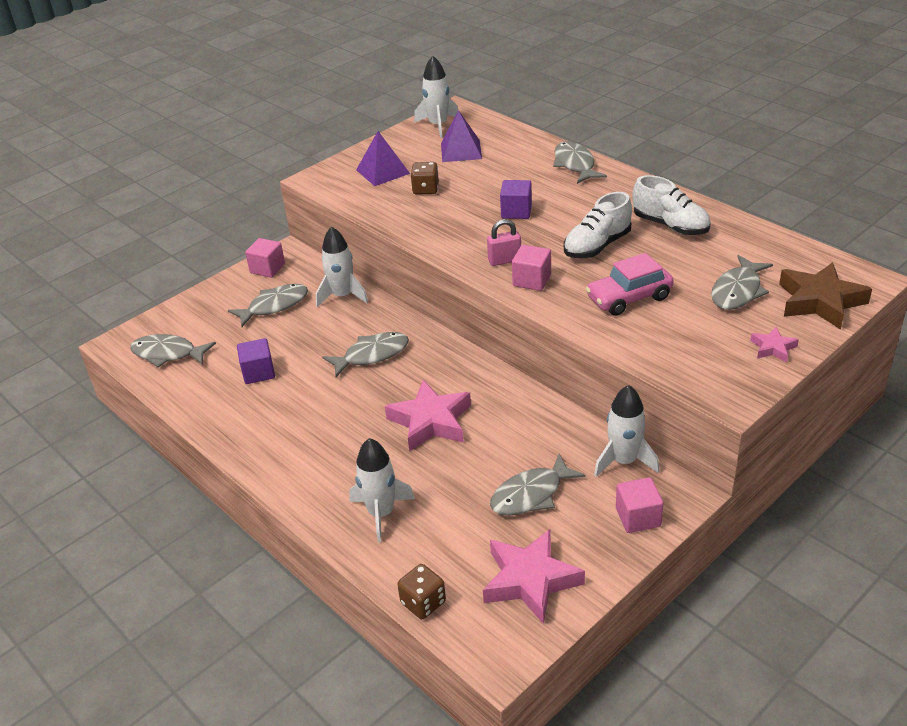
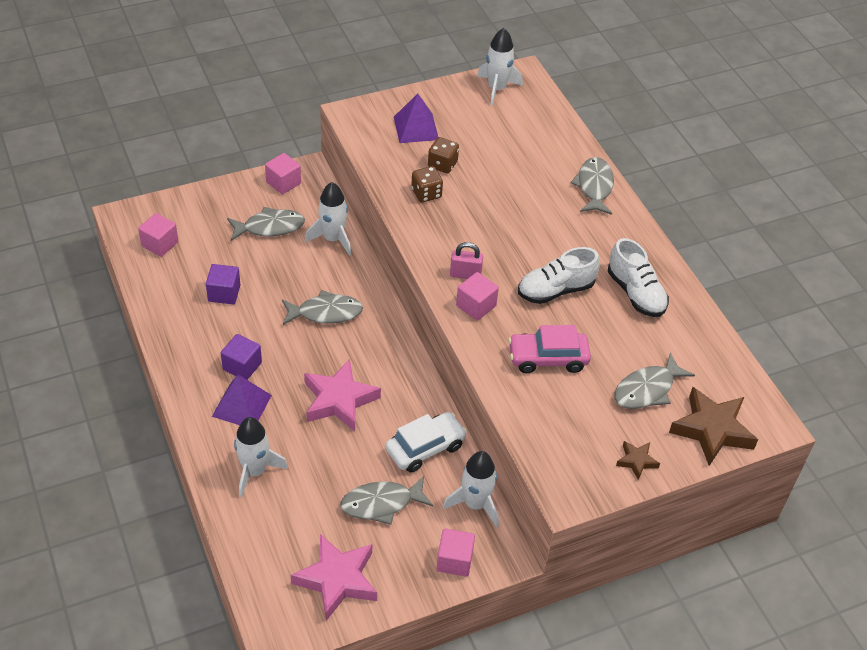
camera: 15 degrees right, 10 degrees up
(168, 354) = (160, 244): grey fish -> pink cube
(423, 602) = (246, 564): brown dice -> brown dice (426, 193)
(461, 151) = (500, 129): purple pyramid -> purple pyramid (242, 405)
(516, 211) = (508, 222): purple cube -> purple cube (242, 366)
(543, 431) = (425, 448): none -> white car
(773, 348) = (636, 461): pink star -> brown star

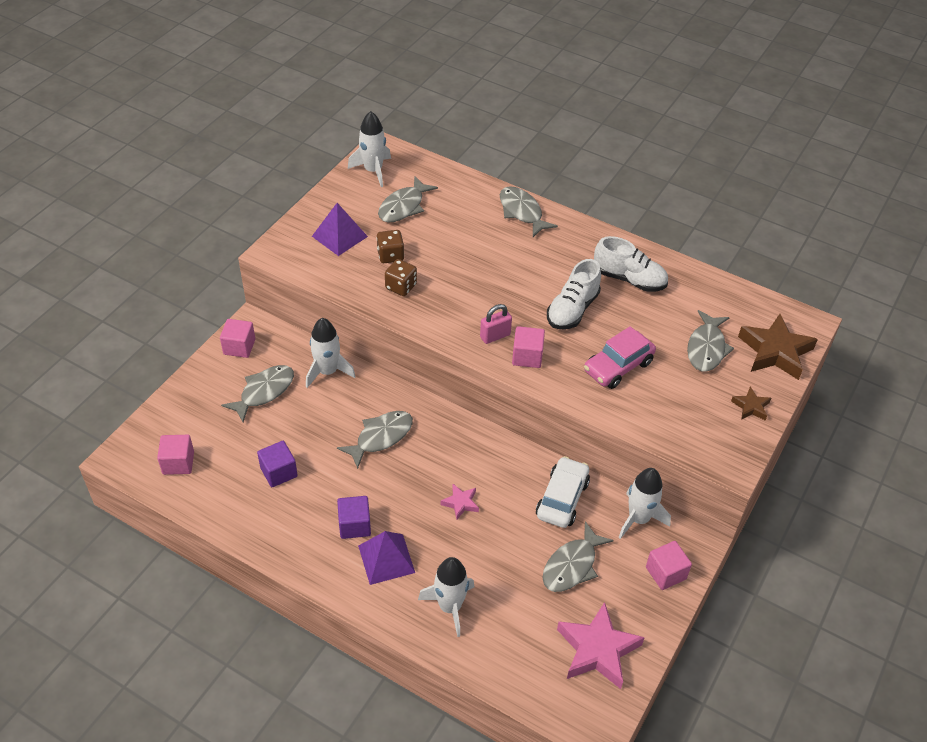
camera: 35 degrees left, 0 degrees up
(339, 400) = (460, 503): pink star -> pink star, size x0.49
(493, 131) = (403, 207): none -> grey fish

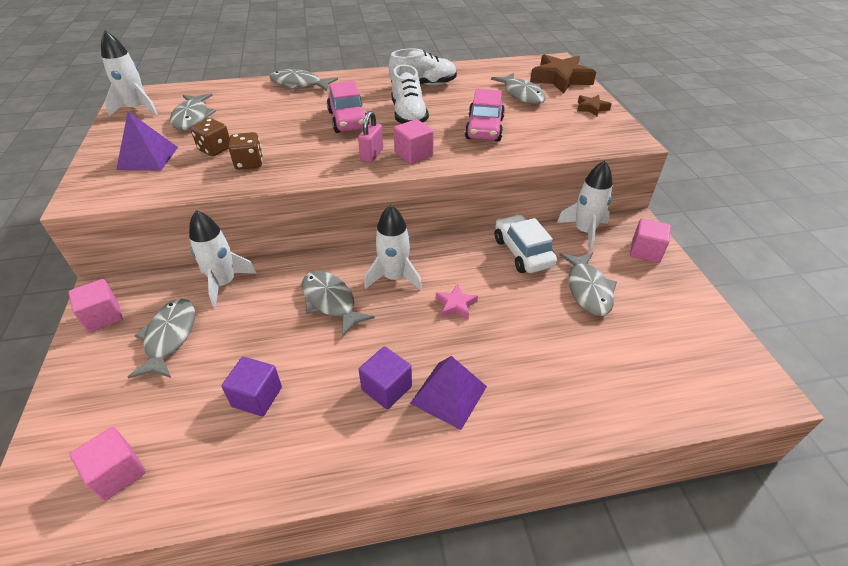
camera: 40 degrees left, 5 degrees down
(381, 437) = (330, 302): grey fish -> grey fish turned 45 degrees counterclockwise
(450, 606) = (548, 390): white rocket -> white rocket (394, 277)
(517, 284) = (348, 120): none -> pink car
(597, 650) = (683, 333): pink star -> none

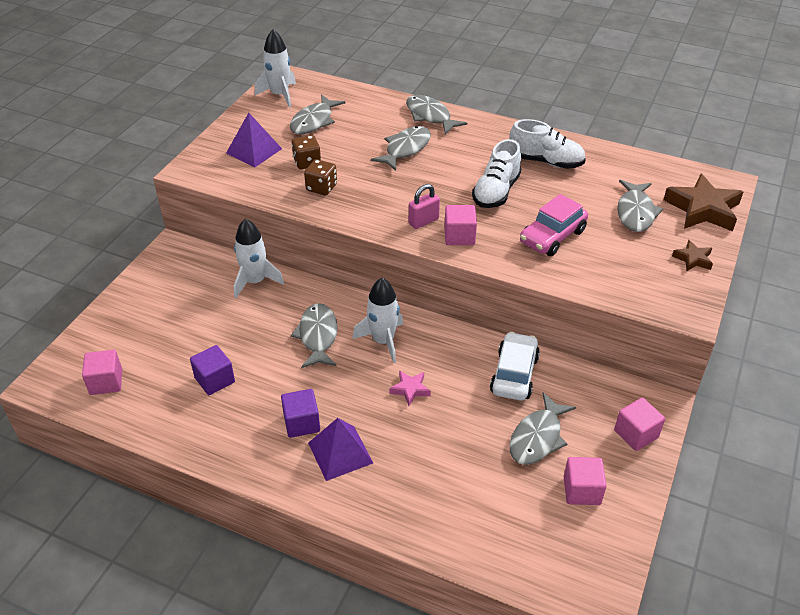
camera: 35 degrees right, 0 degrees up
(103, 316) = (162, 268): pink cube -> pink cube (581, 490)
(169, 337) = (191, 306): grey fish -> grey fish (405, 149)
(348, 120) = (437, 175): pink car -> none
(584, 231) = (596, 385): white rocket -> none

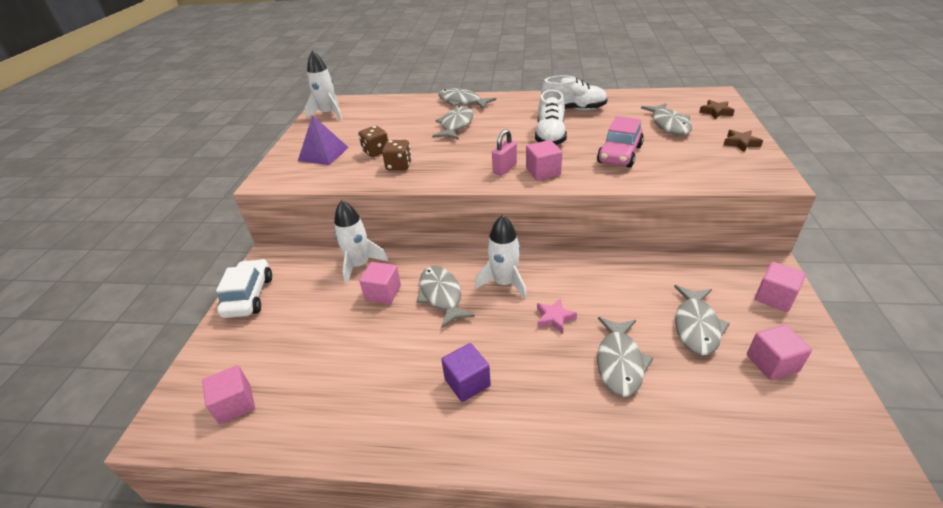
camera: 15 degrees left, 5 degrees down
(214, 380) = (356, 366): purple cube -> none
(265, 317) = (383, 293): none -> pink cube
(314, 121) = (367, 124): grey fish -> grey fish (620, 362)
(340, 453) = (523, 401): purple pyramid -> none
(514, 374) = (637, 278): white car -> white car (249, 296)
(703, 209) = (716, 112): brown star -> brown star, size x0.49

